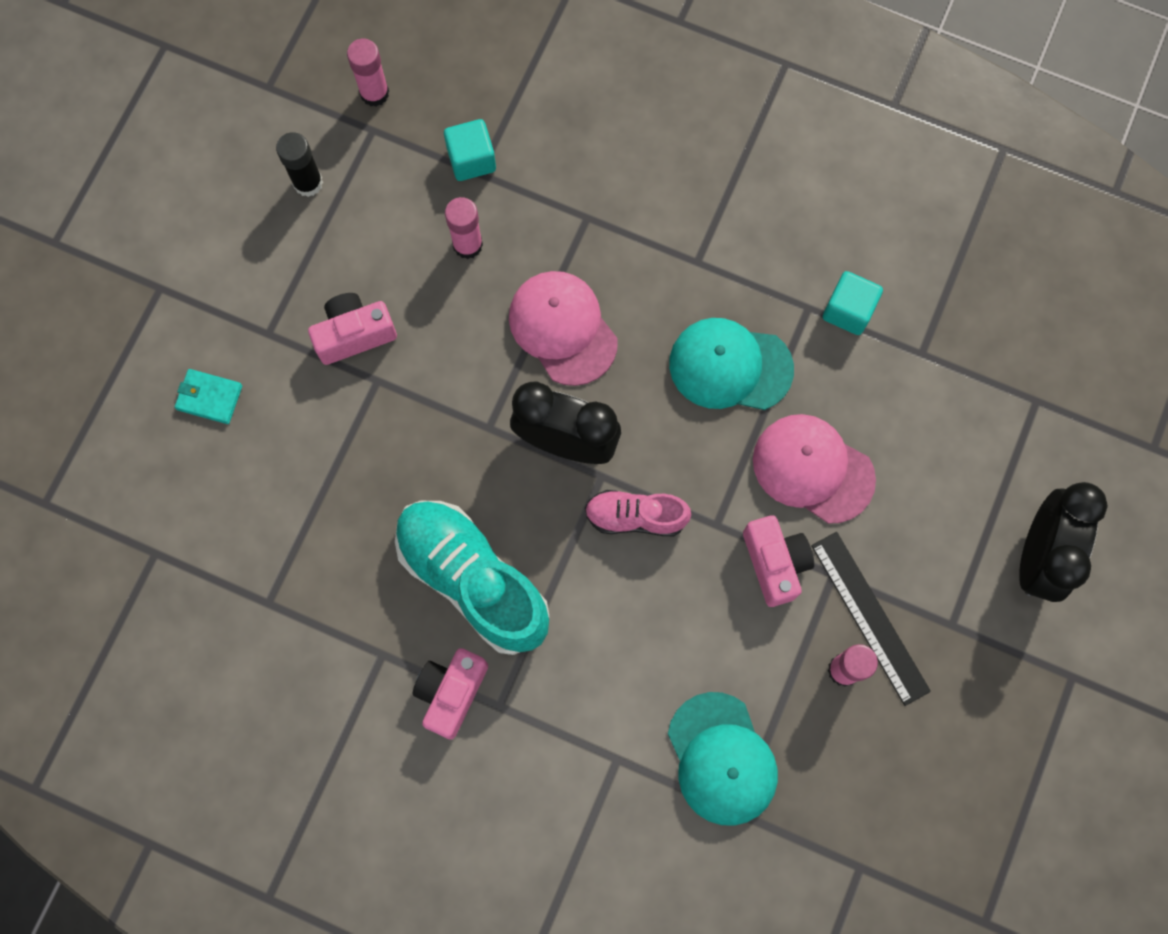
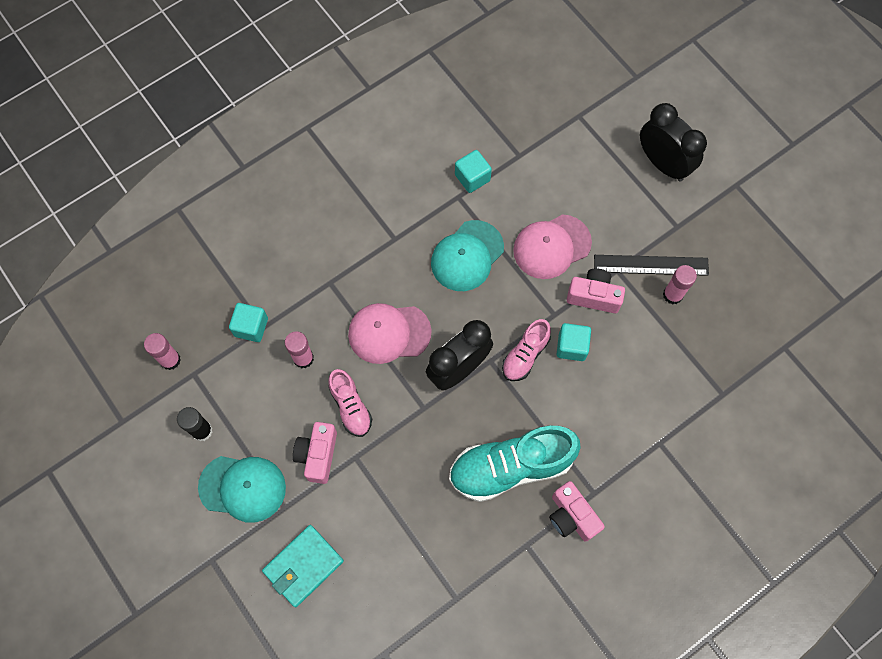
camera: 60 degrees left, 5 degrees down
(209, 397) = (303, 566): turquoise wallet -> turquoise wallet, size x1.62
(438, 338) = (350, 407): none -> pink shoe
(684, 571) = (571, 346): none -> turquoise cube
(722, 759) = (689, 386): turquoise cap -> turquoise cap (243, 488)

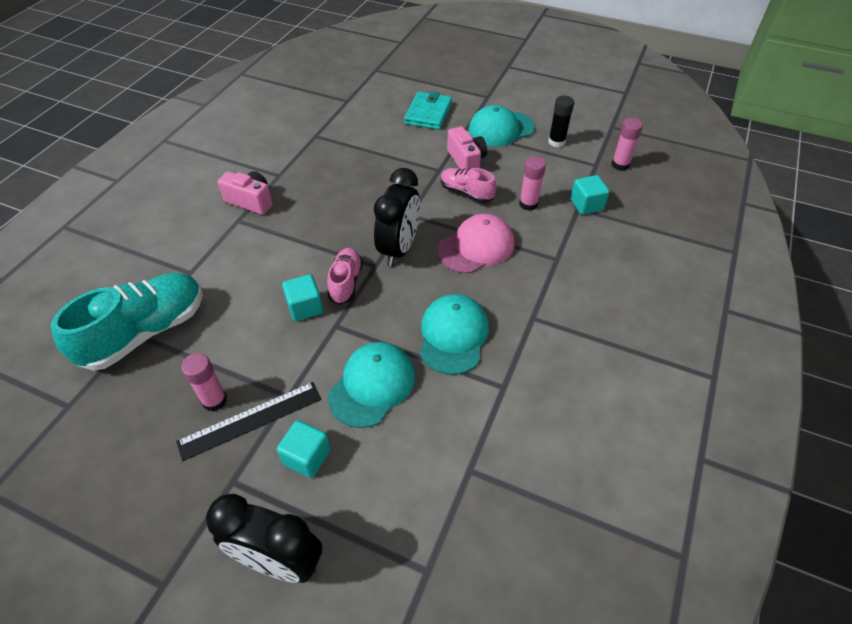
camera: 150 degrees right, 20 degrees down
(472, 178) = (503, 415): turquoise cube -> turquoise cube (307, 457)
(511, 467) = (315, 209): turquoise shoe -> turquoise shoe (145, 332)
(551, 247) = (372, 385): pink cap -> turquoise cap
(594, 296) = (303, 359): pink camera -> none

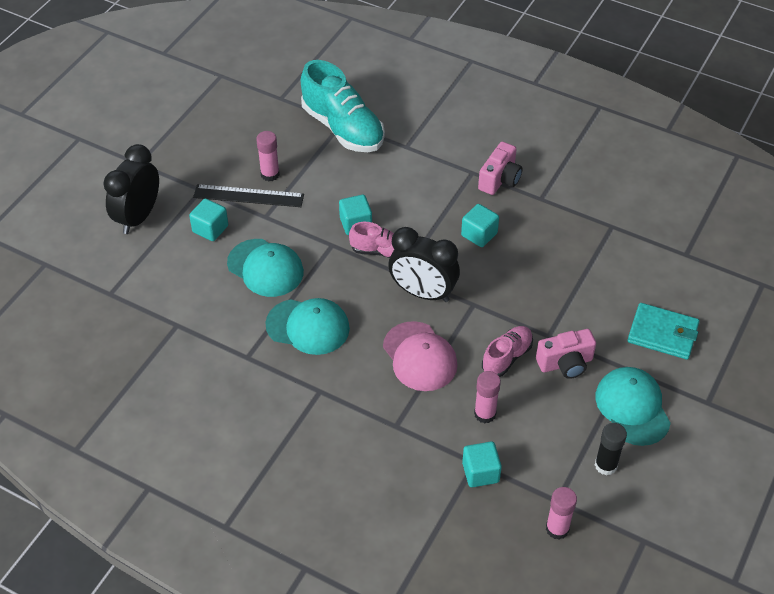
camera: 95 degrees right, 0 degrees up
(250, 420) = (248, 196): black ruler -> black ruler turned 60 degrees counterclockwise
(323, 213) = (479, 234): none -> turquoise cube

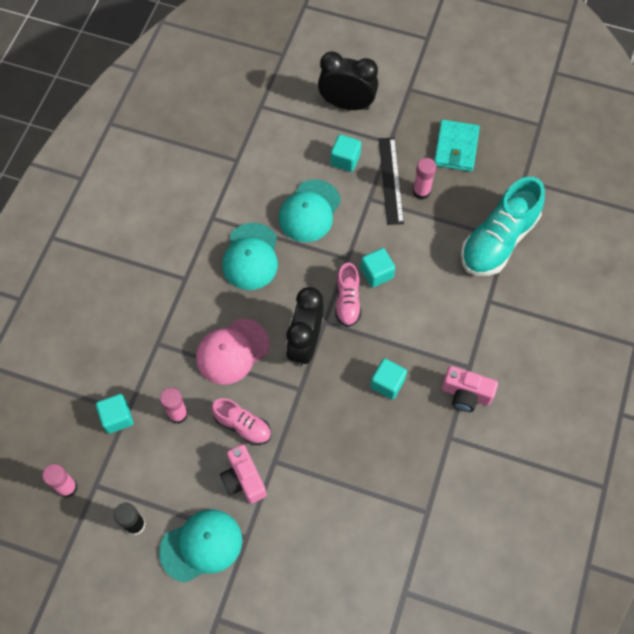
camera: 80 degrees right, 15 degrees up
(662, 333) = (294, 571): turquoise wallet -> turquoise wallet (456, 147)

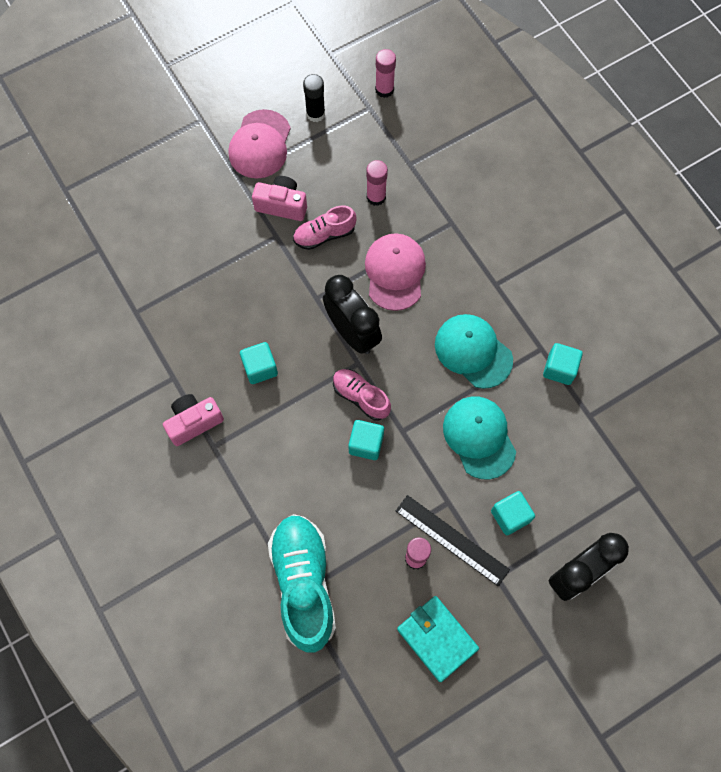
camera: 130 degrees right, 5 degrees up
(117, 418) = (411, 154): turquoise cube -> turquoise cube (559, 369)
(201, 545) = (260, 144): turquoise cap -> pink cap

